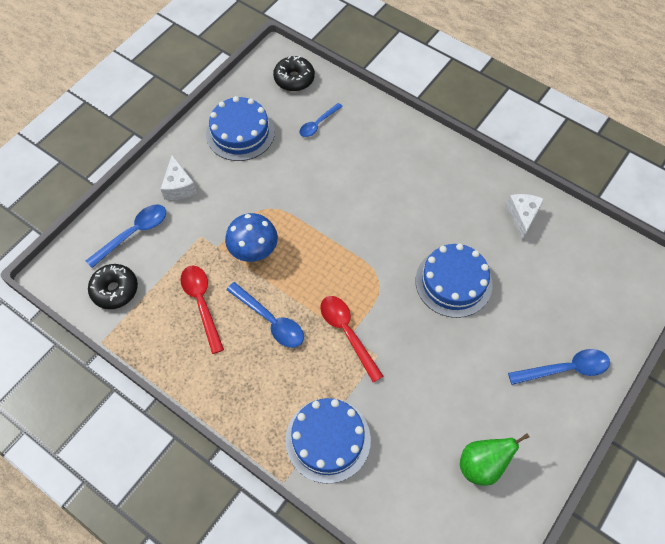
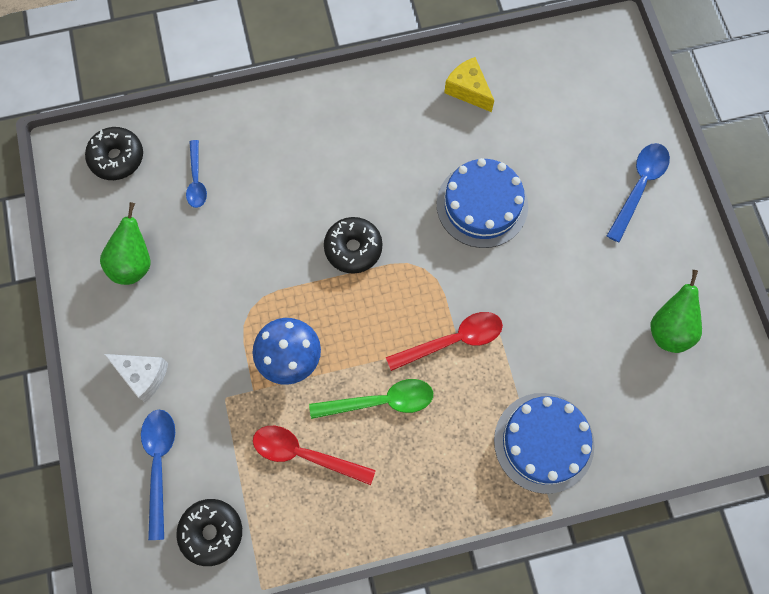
camera: 50 degrees left, 10 degrees up
(240, 133) = (134, 263): blue cake -> green pear
(270, 321) = (381, 401): blue spoon -> green spoon
(347, 333) = (453, 340): red spoon -> red spoon turned 150 degrees clockwise
(354, 233) = (353, 248): none -> black donut
(522, 217) = (468, 90): white cheese -> yellow cheese

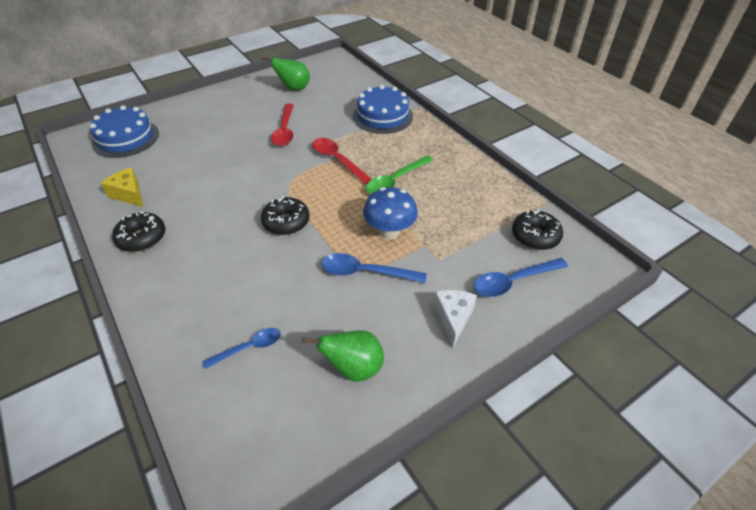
camera: 110 degrees left, 25 degrees down
(117, 158) = (237, 435): black donut -> black donut (142, 238)
(304, 454) = (452, 206): red spoon -> red spoon (284, 131)
(381, 401) = (395, 181): green spoon -> green spoon turned 105 degrees counterclockwise
(468, 90) = (129, 194): yellow cheese -> yellow cheese turned 105 degrees clockwise
(482, 205) = (231, 168): blue cake -> blue cake (125, 138)
(639, 186) = (201, 110): blue spoon -> blue spoon (365, 272)

